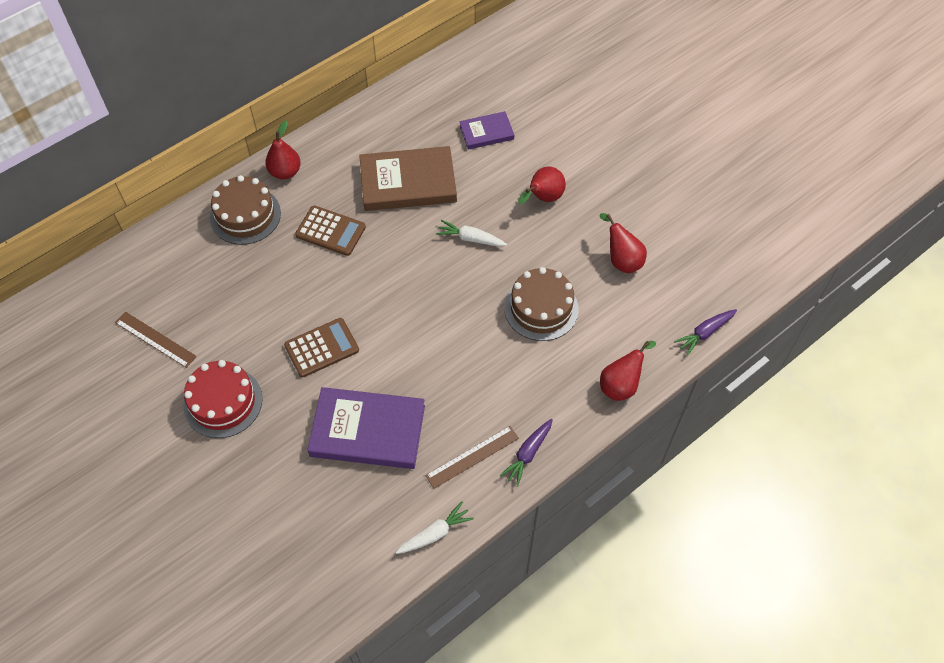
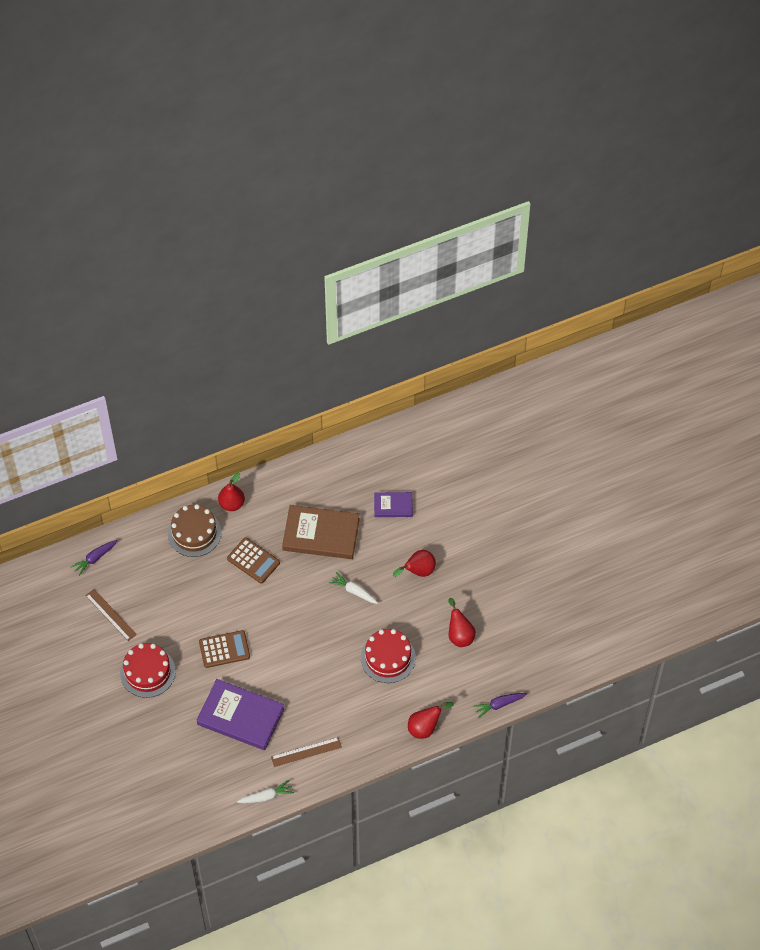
camera: 15 degrees right, 0 degrees up
(527, 454) = (344, 759): purple carrot -> purple carrot (95, 558)
(541, 308) = (388, 658): brown cake -> red cake

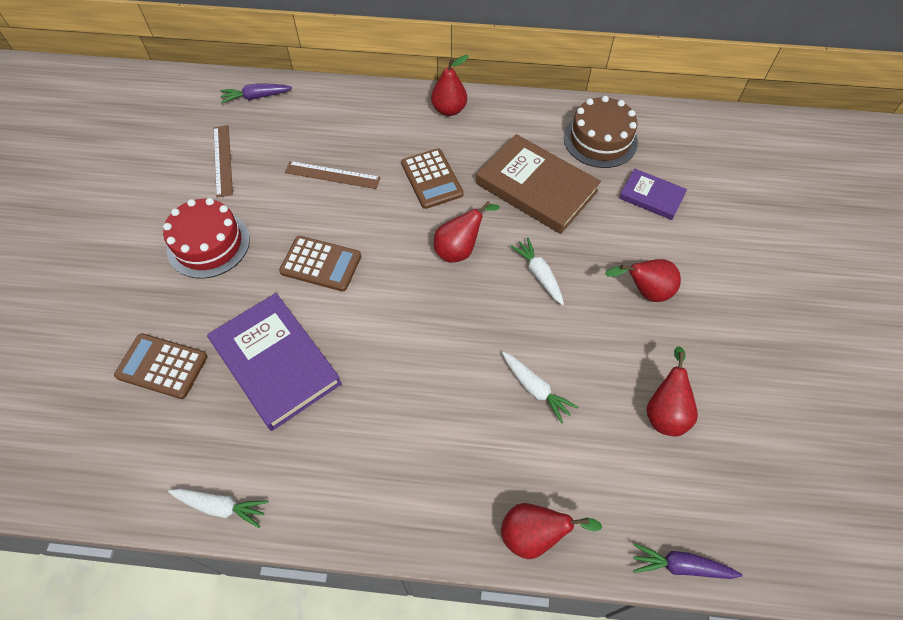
camera: 30 degrees right, 0 degrees up
(179, 751) = (162, 366): none -> brown calculator
(194, 533) = (384, 120): brown cake -> brown cake (600, 140)
(299, 599) = (459, 249): none -> red pear
(306, 752) = (327, 468): brown ruler -> brown ruler (332, 175)
(388, 658) = (536, 389): red cake -> white carrot

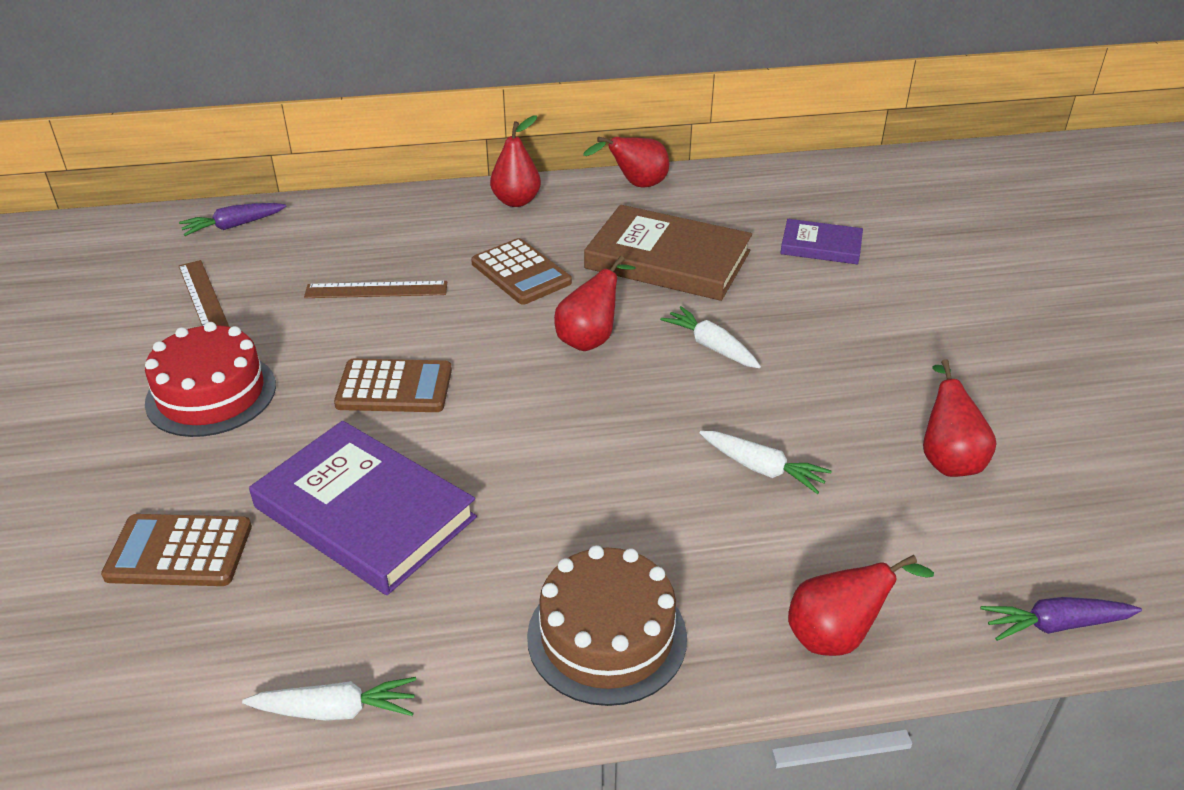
camera: 15 degrees left, 20 degrees down
(600, 140) = (729, 202): brown cake -> brown cake (607, 636)
(645, 291) = (859, 340): red pear -> red pear (636, 185)

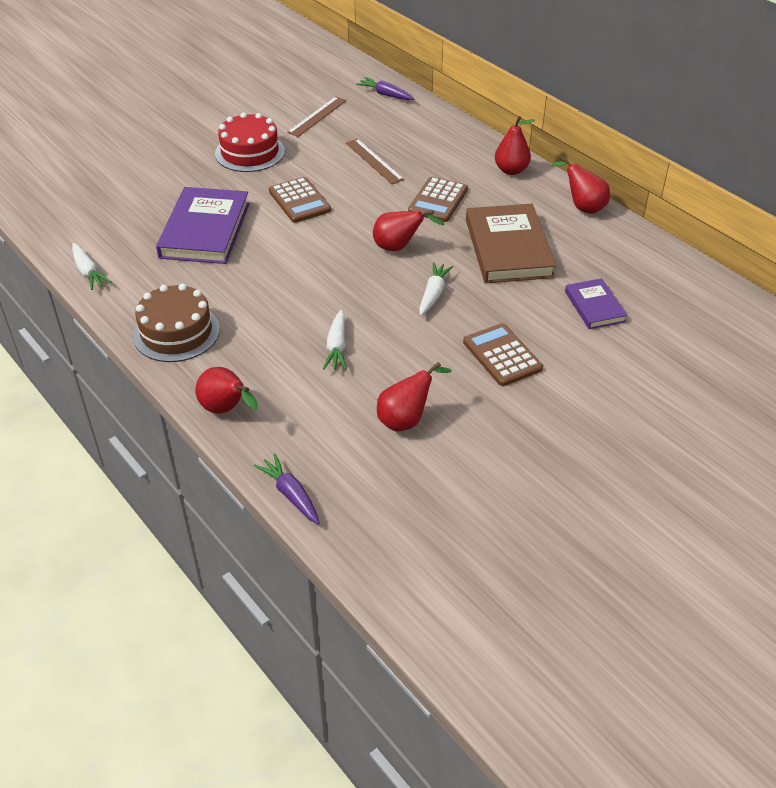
camera: 60 degrees right, 5 degrees up
(179, 551) = (146, 193): brown calculator -> brown calculator (502, 355)

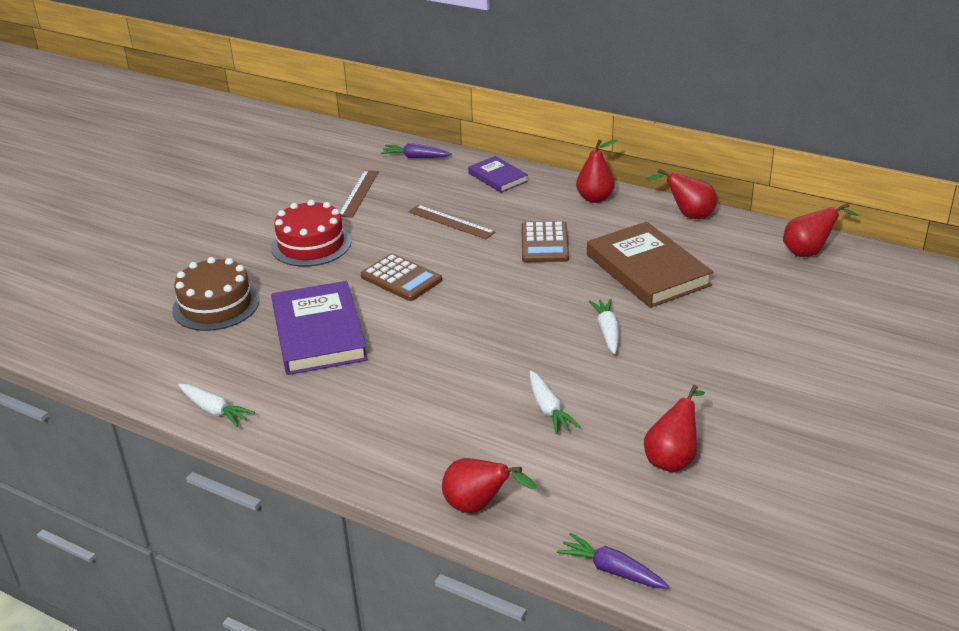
camera: 20 degrees left, 10 degrees down
(176, 332) = (363, 444): brown cake -> brown cake (216, 305)
(399, 247) = (539, 297): red pear -> red pear (808, 252)
(502, 355) = (718, 370): brown calculator -> none
(594, 306) = (769, 301): purple book -> purple book (498, 177)

